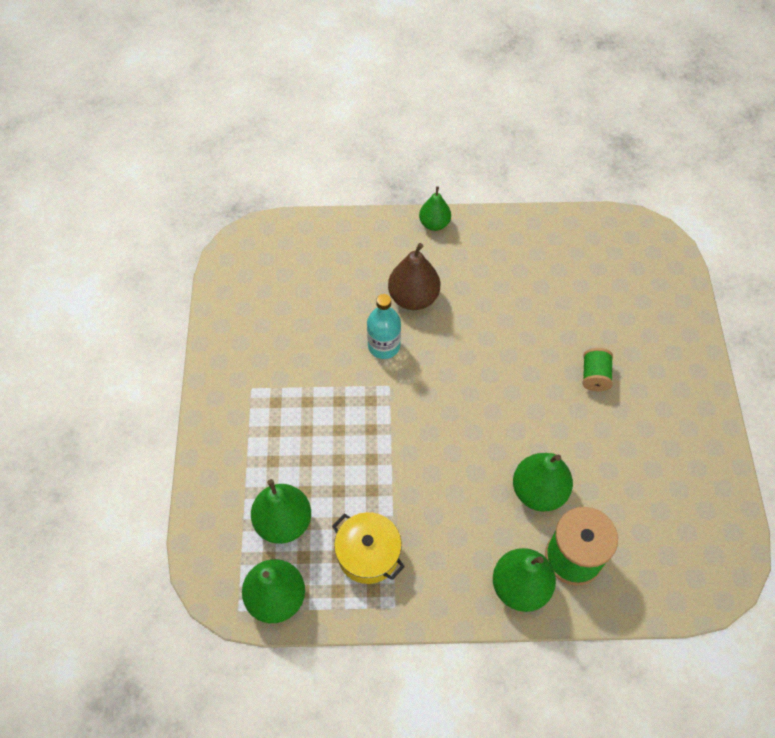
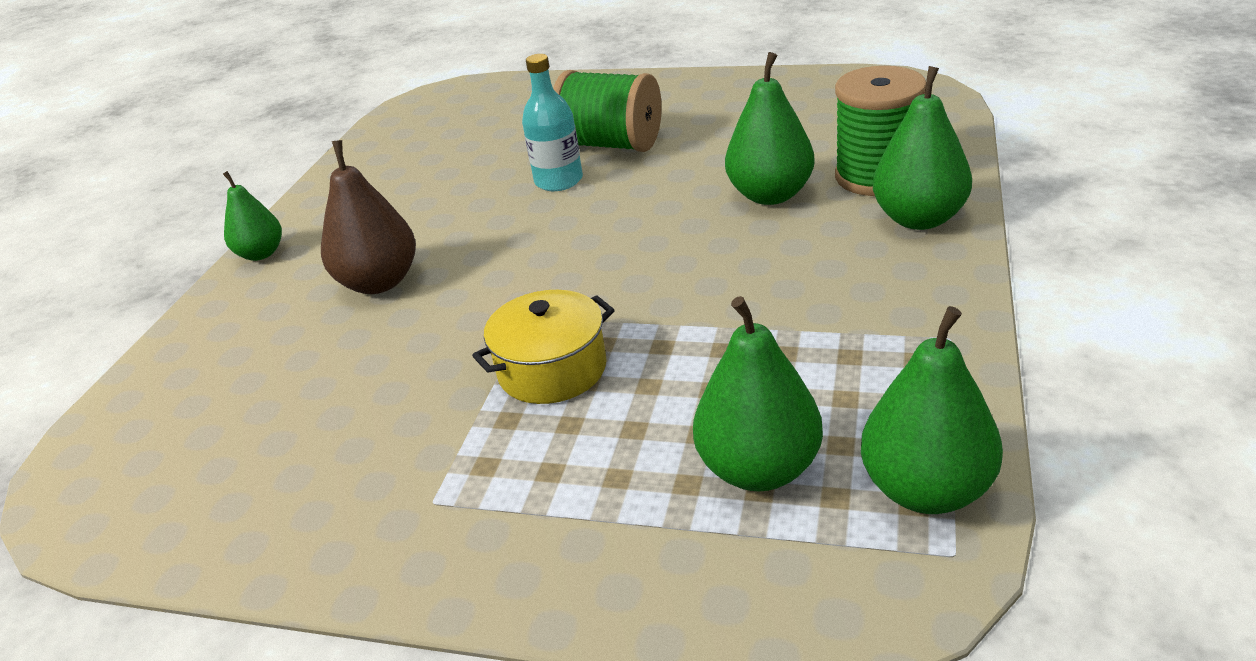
camera: 70 degrees left, 25 degrees down
(368, 554) = (846, 361): yellow pot -> yellow pot (552, 369)
(384, 346) = (449, 319): turquoise bottle -> turquoise bottle (559, 181)
(594, 376) = (611, 144): green spool -> green spool, size x1.82

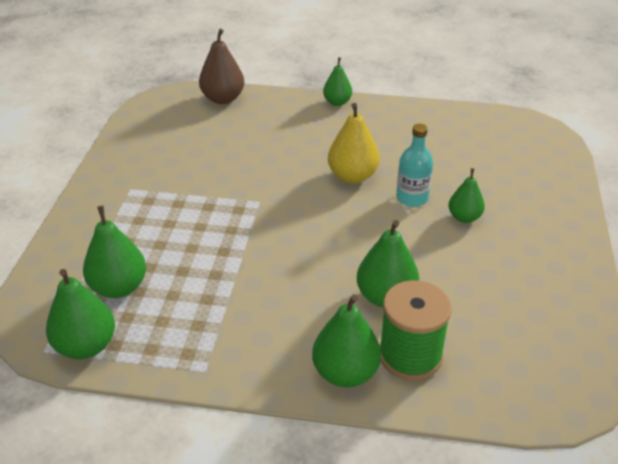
camera: 80 degrees right, 5 degrees up
(379, 282) = (303, 146): brown pear -> brown pear (223, 99)
(488, 230) = (352, 176): none -> yellow pear
(552, 369) = (213, 214): yellow pot -> none
(611, 144) = (464, 217): green spool -> green pear

